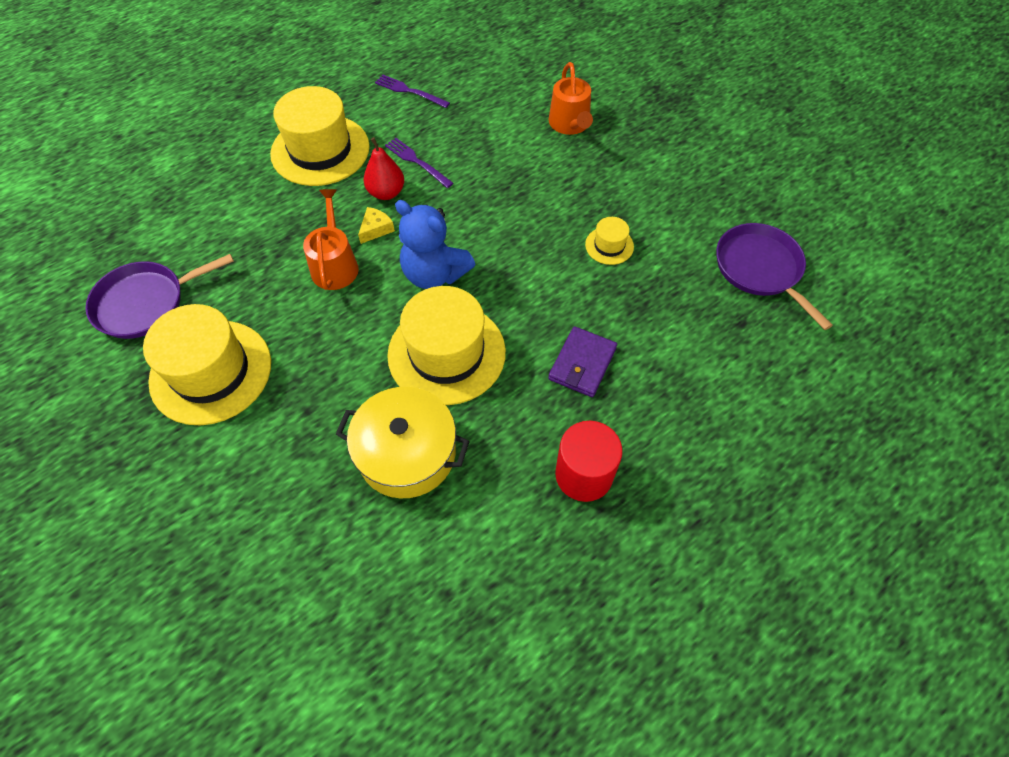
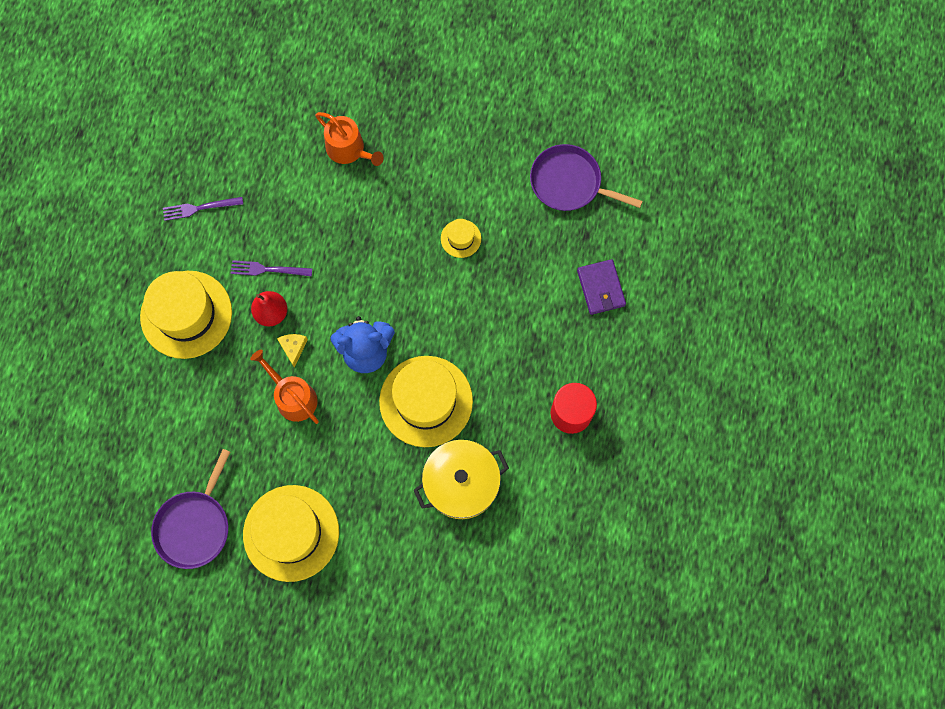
camera: 40 degrees left, 15 degrees up
(582, 364) = (513, 342): purple wallet -> purple wallet (601, 288)

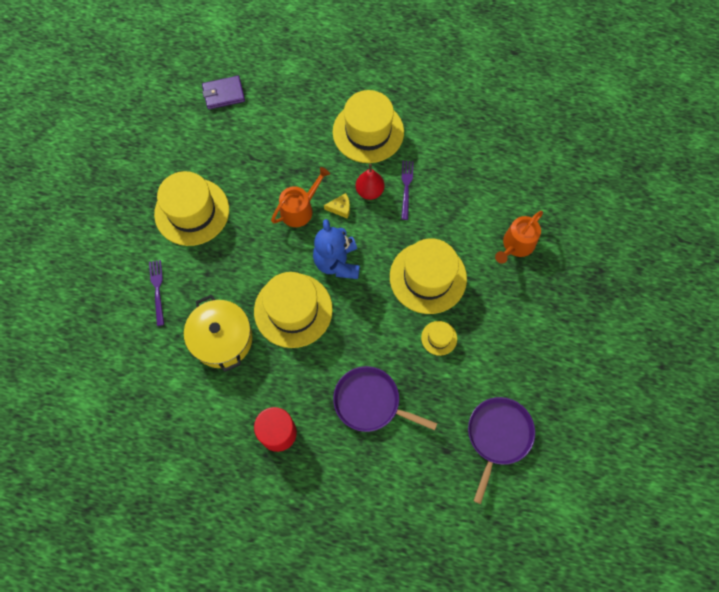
camera: 90 degrees right, 5 degrees down
(194, 525) = (203, 146): purple pan -> purple pan (370, 402)
(200, 208) = (457, 136): purple fork -> purple fork (157, 290)
(387, 248) = (428, 277): none -> yellow hat
(601, 288) = (395, 463): purple wallet -> purple wallet (224, 94)

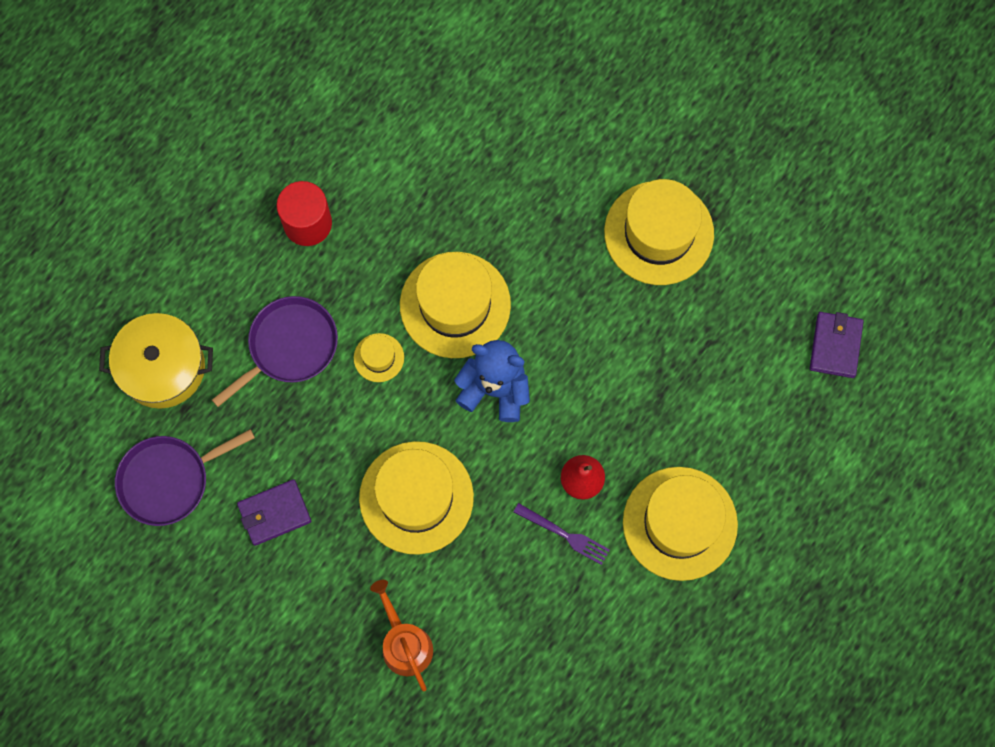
camera: 115 degrees right, 5 degrees up
(157, 290) = (563, 152): purple fork -> none
(222, 339) = (458, 204): yellow pot -> yellow pot (162, 367)
(299, 209) = (597, 374): orange watering can -> none
(340, 208) = (574, 429): yellow cheese -> none
(439, 338) = (327, 470): yellow hat -> yellow hat (378, 357)
(482, 357) = (274, 513): none -> purple wallet
(498, 436) = (169, 480): purple pan -> purple pan turned 105 degrees clockwise

